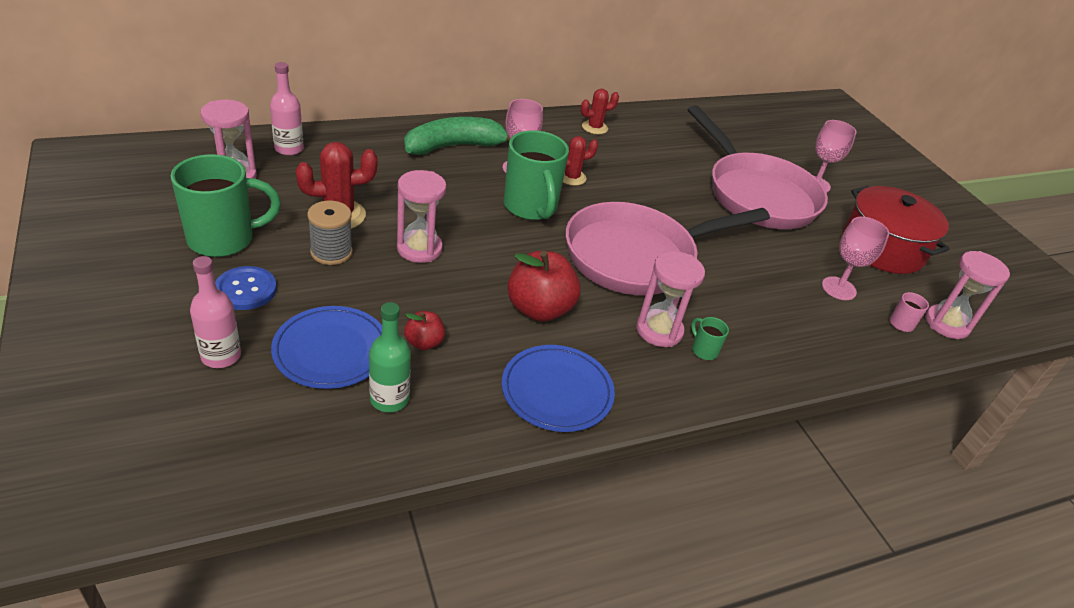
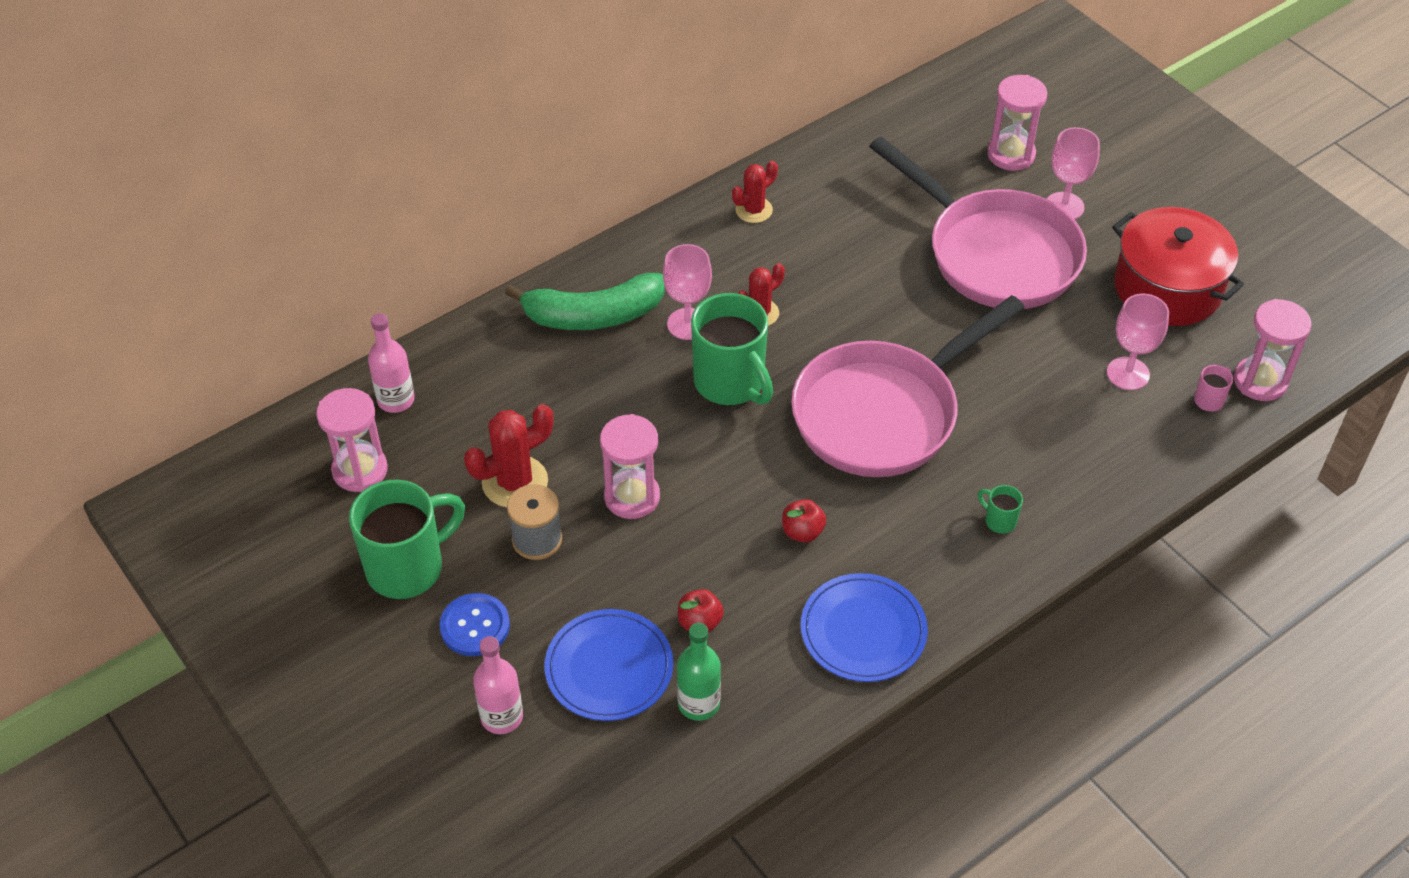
camera: 10 degrees left, 10 degrees up
(454, 146) = (593, 315): green banana -> green banana turned 150 degrees counterclockwise
(539, 309) = (802, 532): red apple -> red apple, size x0.52
(659, 330) = (943, 512): pink hourglass -> pink hourglass (1011, 154)

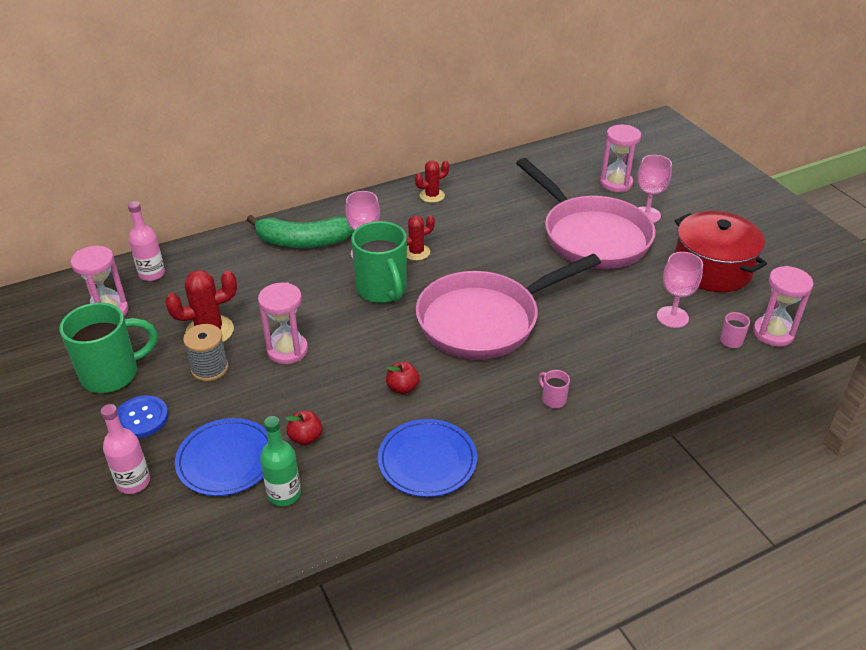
camera: 10 degrees right, 10 degrees down
(999, 520) = (553, 399): green mug -> pink mug

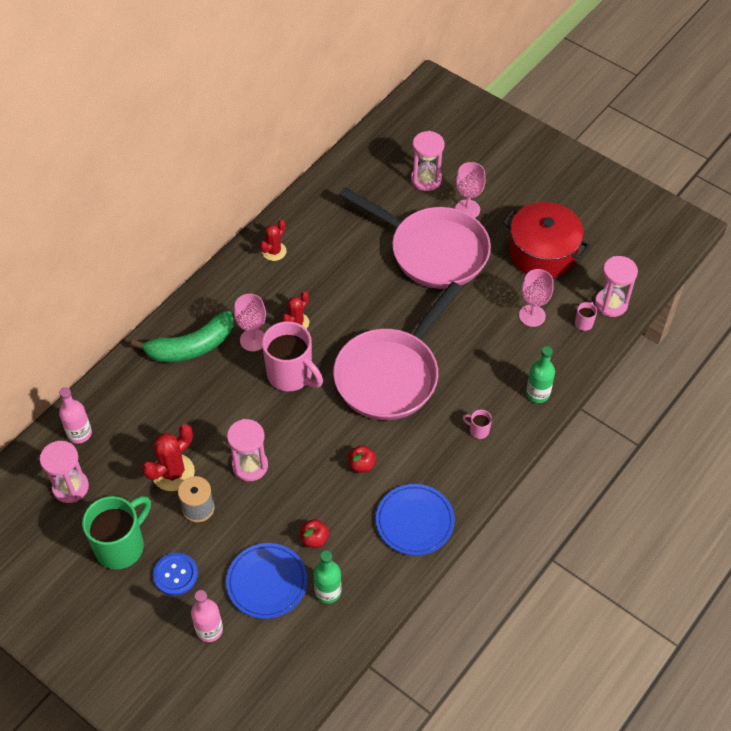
camera: 25 degrees left, 15 degrees up
(382, 290) = (291, 375): green mug -> pink mug
(643, 387) = (537, 393): none -> green bottle

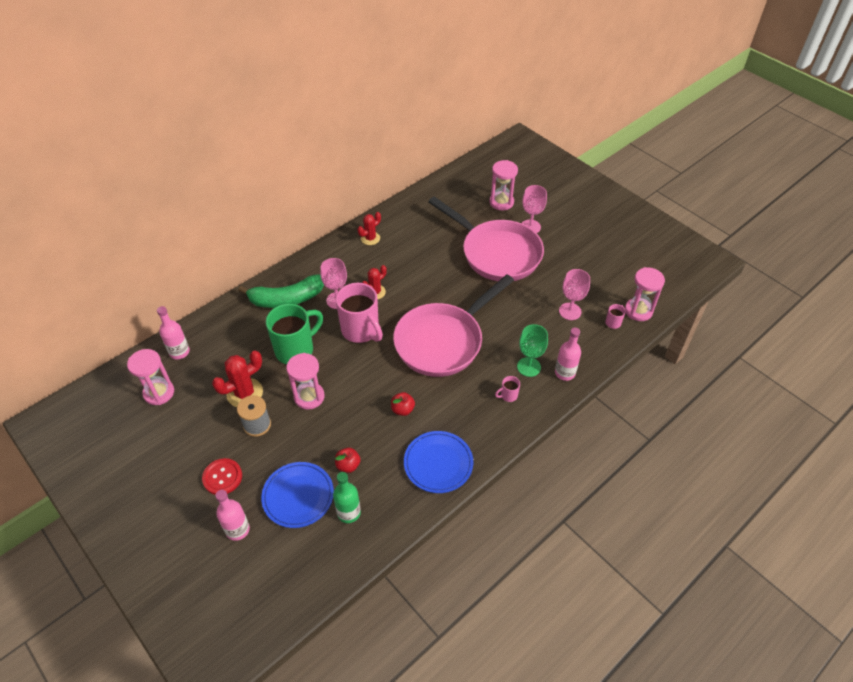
camera: 10 degrees right, 5 degrees down
(121, 546) = (185, 446): green mug -> green mug (296, 349)
(175, 575) = (222, 477): blue button -> red button
(478, 430) = (508, 395): pink mug -> pink mug turned 60 degrees counterclockwise
(495, 392) = (529, 367): none -> green goblet
(537, 393) = (564, 373): green bottle -> pink bottle
(542, 252) = (586, 265): red pot -> none

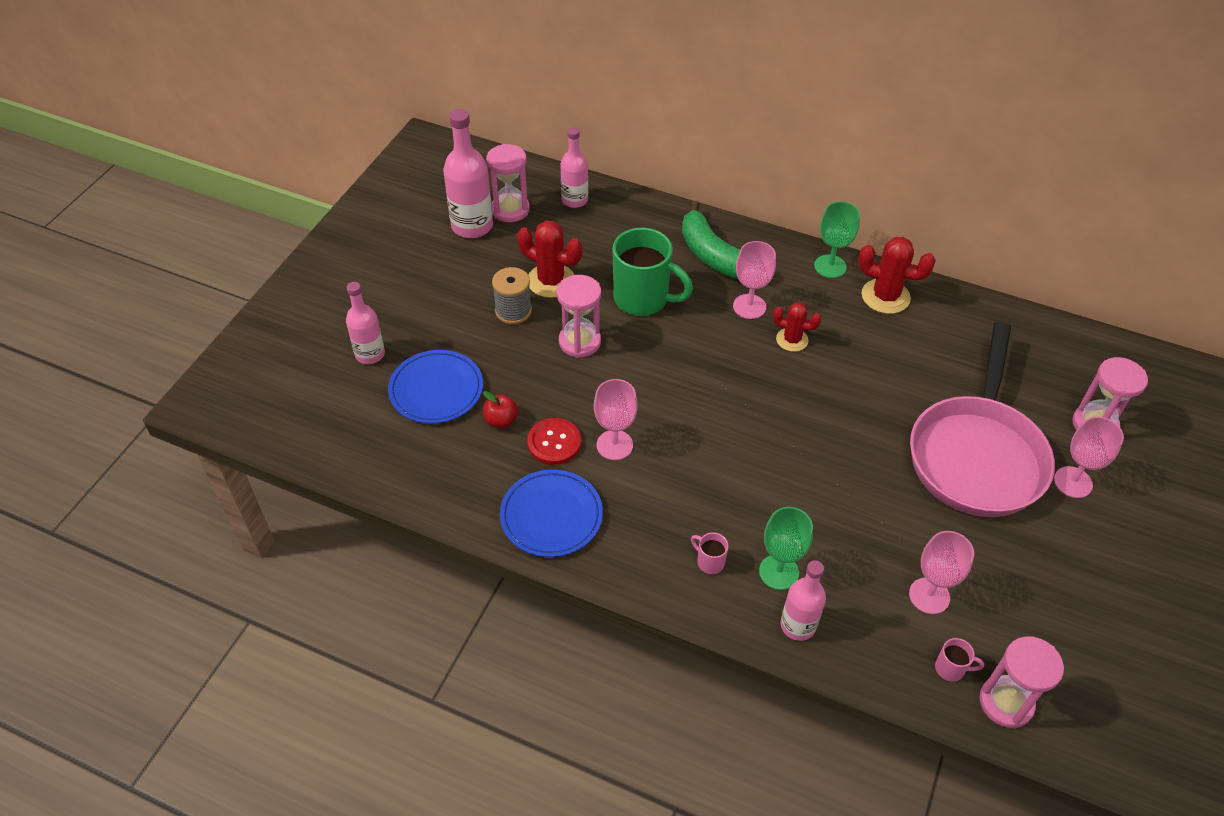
camera: 65 degrees right, 0 degrees up
(157, 422) = (472, 226): none -> pink bottle
(222, 477) = (429, 312): red button -> red button (554, 442)
(332, 251) = (830, 266): none -> green goblet
(349, 512) = (436, 448): green bottle -> none
(361, 331) = (715, 351): pink mug -> none
(370, 238) = (885, 296): red cactus -> red cactus, size x1.56
(402, 409) = (614, 445): red apple -> pink goblet
(443, 341) = (757, 448): pink pan -> none

